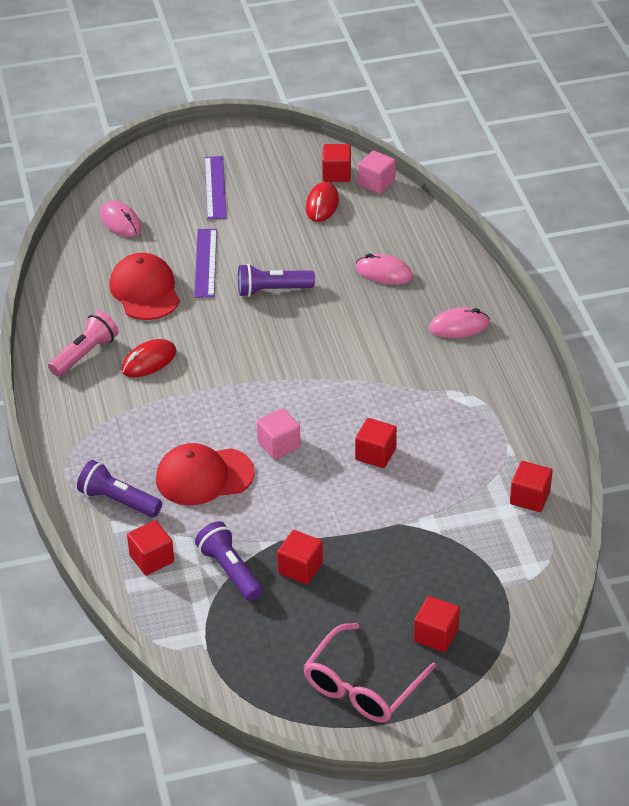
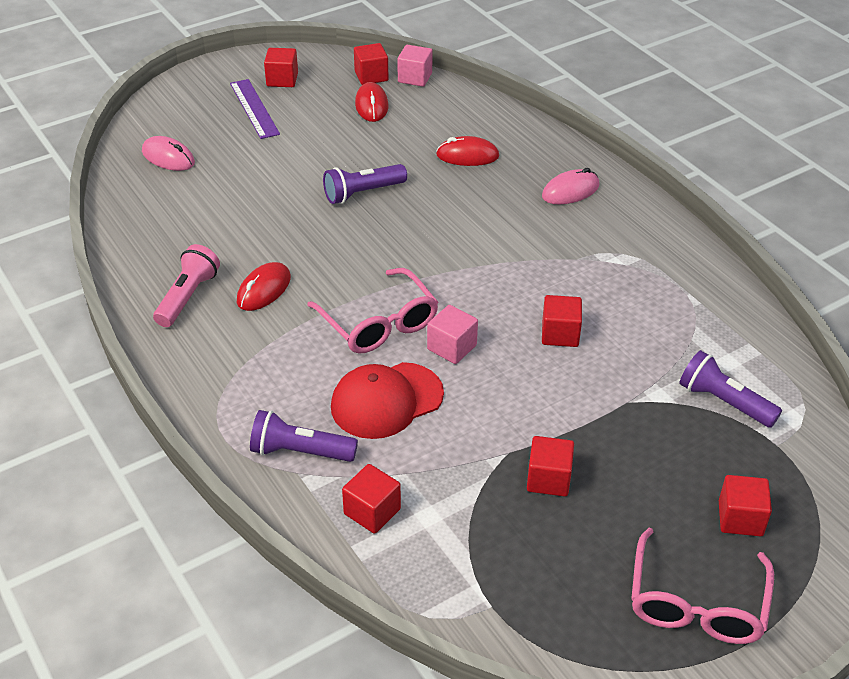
camera: 20 degrees left, 0 degrees up
(145, 291) = (226, 219): red cap -> none
(205, 263) = (279, 180): purple ruler -> none
(229, 411) = (379, 323): none -> pink glasses
(230, 571) = (471, 503): purple flashlight -> purple flashlight (724, 402)
(384, 273) = (467, 156): pink mouse -> red mouse
(530, 497) = (743, 343): red cube -> red cube (282, 80)

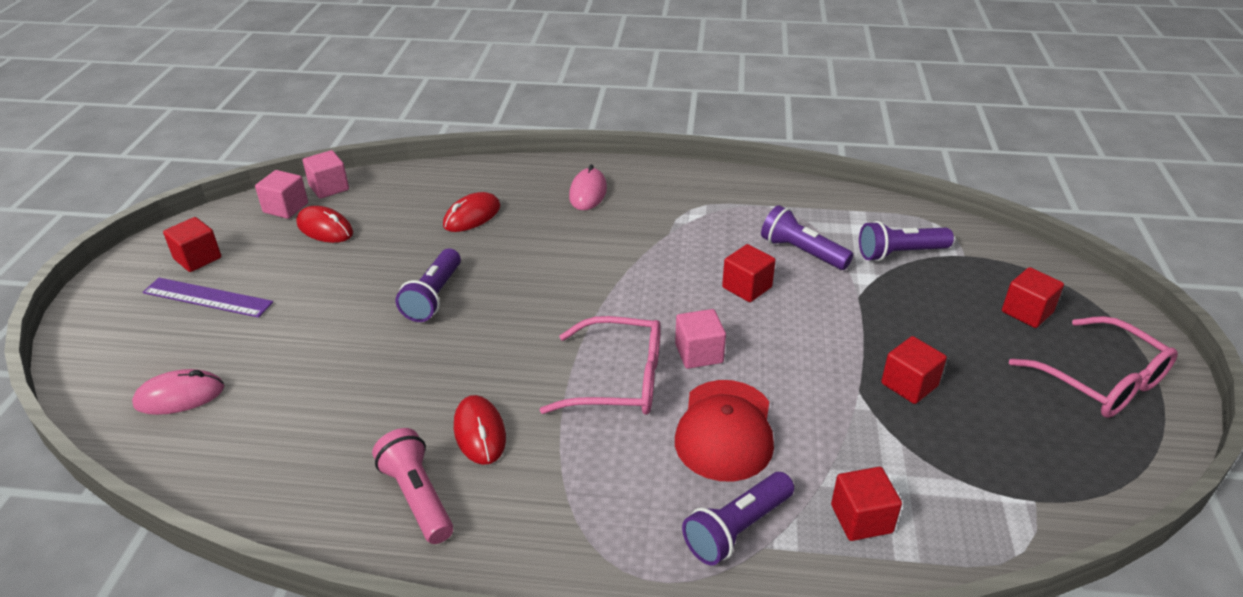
camera: 50 degrees left, 5 degrees down
(371, 76) = (286, 208): red cube -> pink cube
(647, 342) = (802, 252): none -> purple flashlight

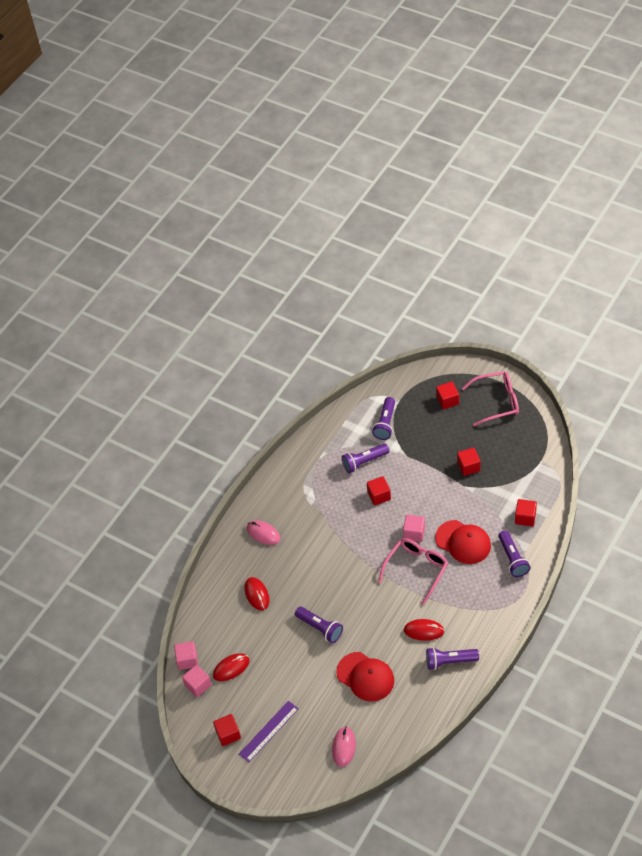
camera: 60 degrees left, 15 degrees up
(345, 380) = (365, 677): none -> red cap
(417, 497) = (450, 661): pink flashlight -> purple flashlight

